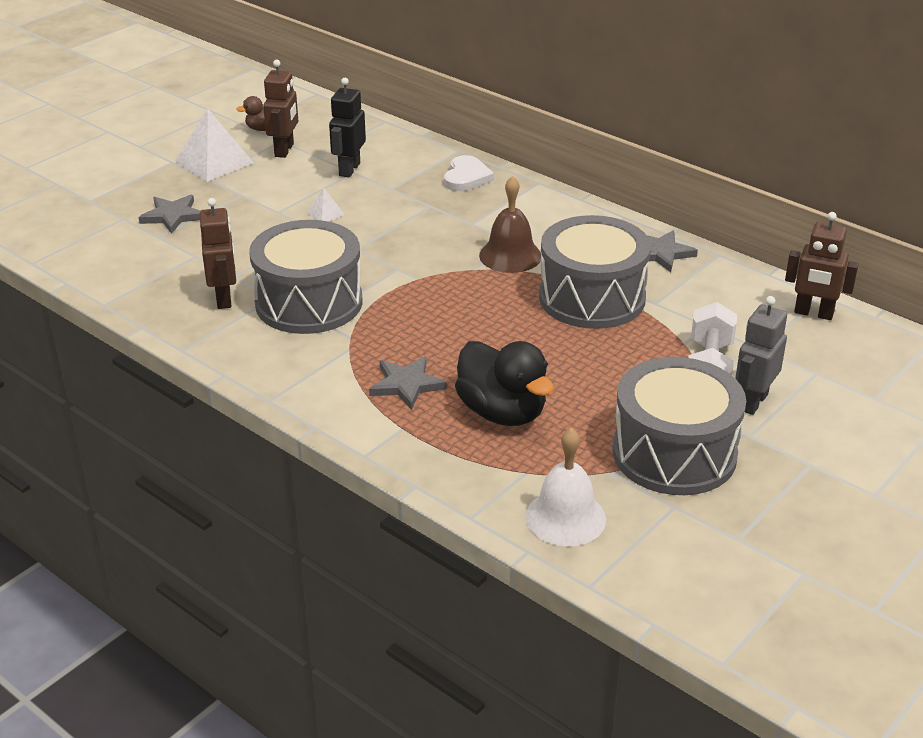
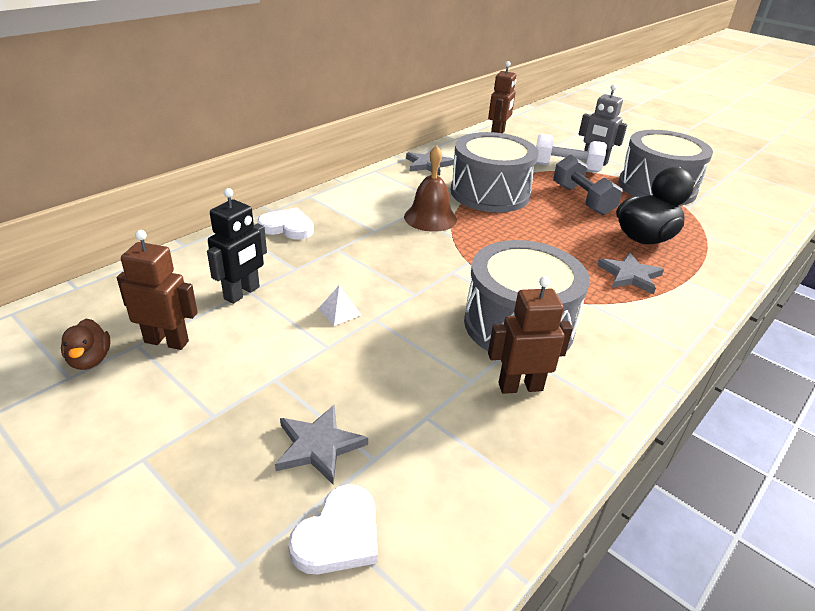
camera: 90 degrees left, 0 degrees up
(101, 228) = (339, 535): none -> white heart
(214, 162) = (168, 408): white pyramid -> none
(349, 169) = (242, 293): black robot -> black robot turned 75 degrees counterclockwise
(565, 517) = (741, 226): white bell -> none
(600, 372) = (582, 200): none -> grey dumbbell

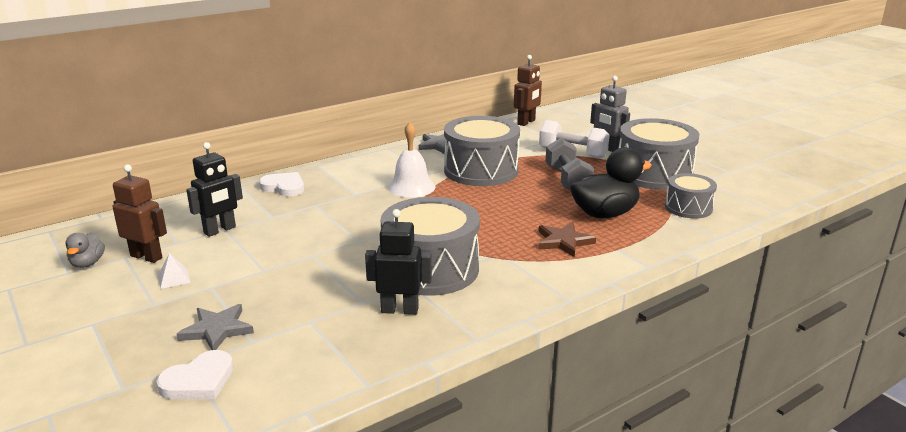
camera: 15 degrees right, 10 degrees down
(90, 360) = (87, 263): brown duck -> grey duck
(339, 312) = (288, 248): white pyramid -> white pyramid (174, 278)
(430, 218) = (411, 187): brown bell -> white bell
(520, 386) = (400, 310): brown robot -> black robot
(630, 275) = (563, 241): grey star -> brown star
(715, 225) = (688, 208): none -> grey drum

